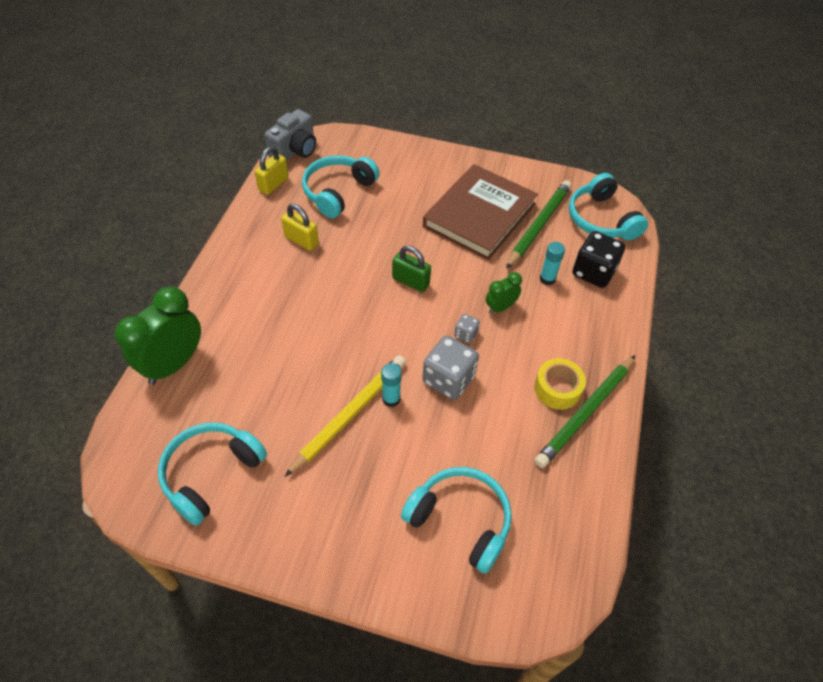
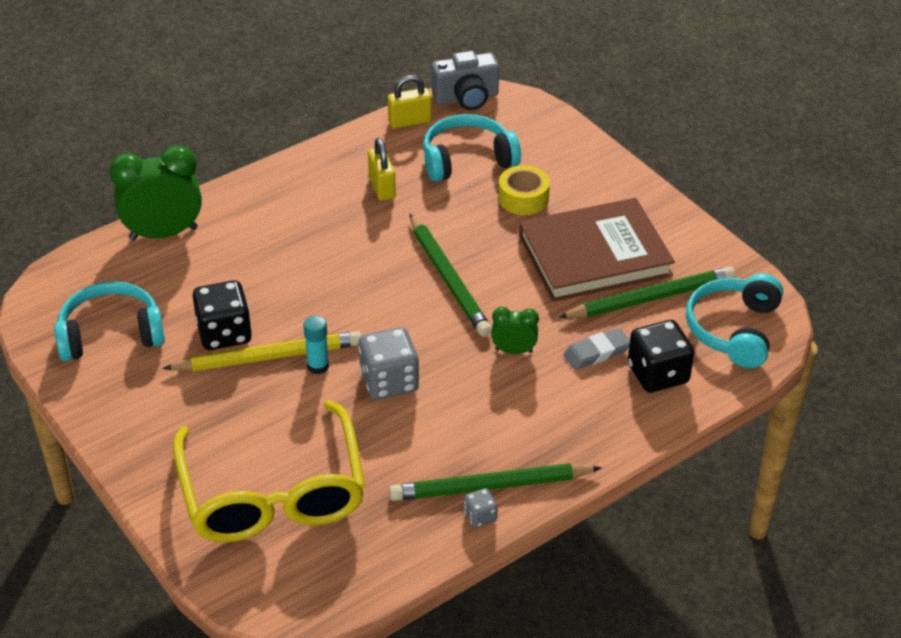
camera: 40 degrees right, 10 degrees down
(299, 416) = (224, 333): none -> black dice
(411, 281) = (449, 279): green padlock -> green pencil
(460, 521) = (273, 493): turquoise headphones -> yellow glasses
(466, 334) = (450, 354): grey dice -> grey dice (480, 516)
(547, 279) = (597, 352): turquoise glue stick -> grey eraser
(557, 389) = (486, 451): yellow tape -> yellow tape (523, 198)

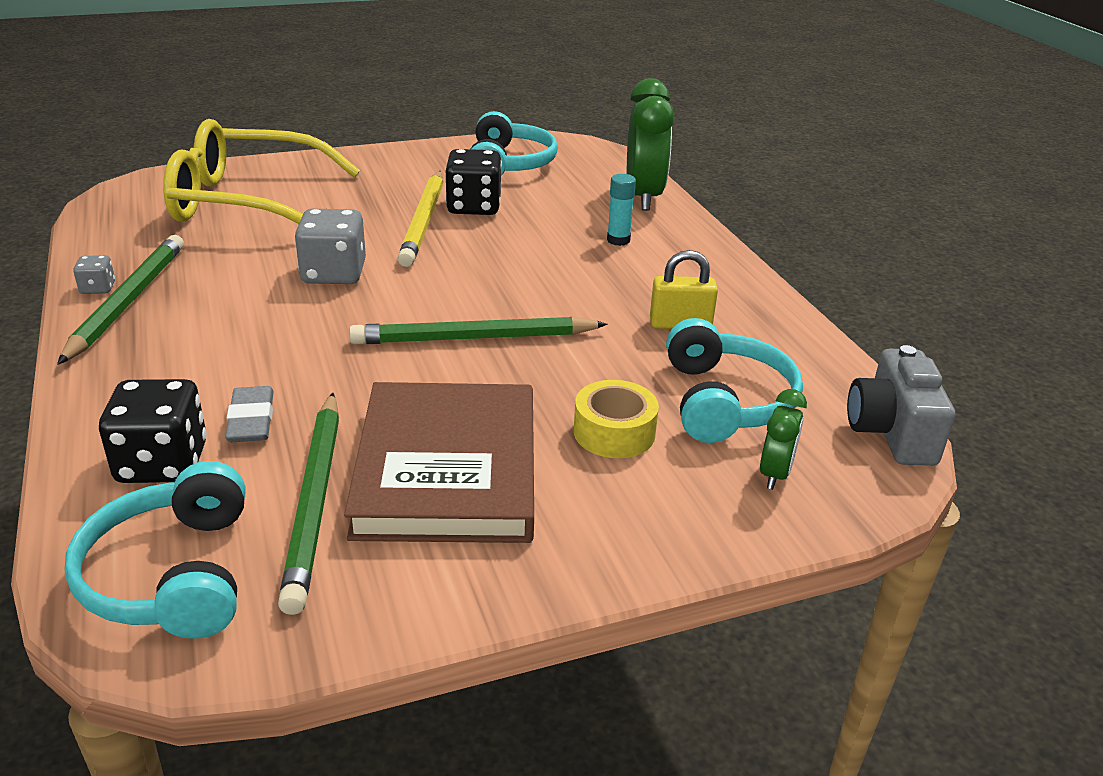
camera: 105 degrees right, 10 degrees down
(318, 366) = (389, 242): turquoise glue stick -> turquoise glue stick (618, 240)
(410, 121) = (829, 370): yellow padlock -> none
(513, 350) = (311, 357): green clock -> green clock (775, 474)
(734, 330) = (173, 575): turquoise headphones -> turquoise headphones turned 135 degrees counterclockwise

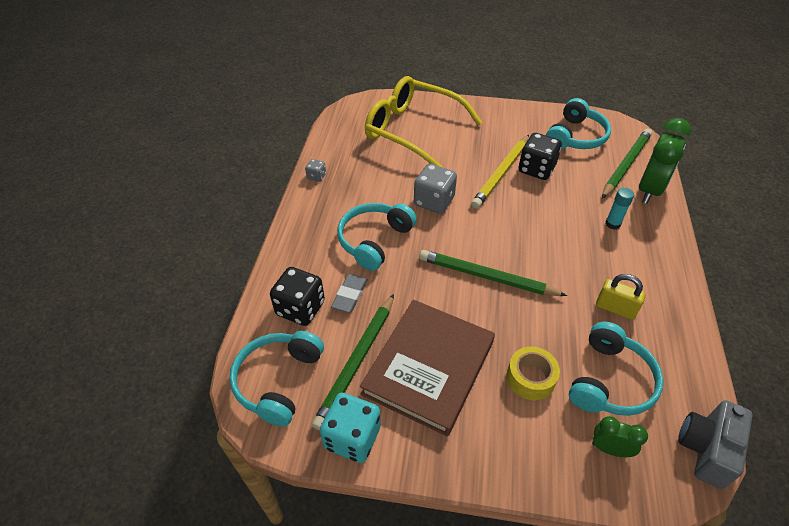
camera: 30 degrees right, 15 degrees up
(128, 301) = (326, 190): green pencil -> green pencil (625, 165)
(257, 342) = (374, 240): none -> turquoise headphones
(366, 603) = (352, 438): none -> turquoise dice
(775, 474) = (609, 449): green clock -> green clock turned 120 degrees counterclockwise

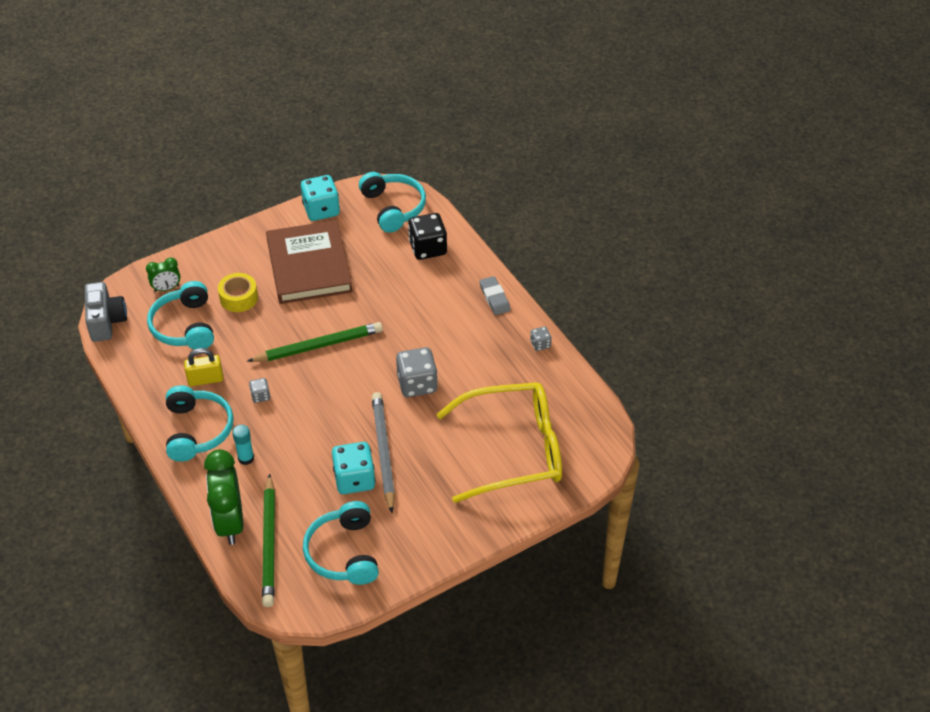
camera: 140 degrees right, 0 degrees up
(350, 295) = (404, 275): grey eraser -> grey eraser (494, 298)
(357, 362) = (357, 243): green pencil -> none
(374, 240) = (429, 321): turquoise headphones -> turquoise headphones (197, 430)
(501, 173) = (383, 452): yellow pencil -> grey pencil
(536, 169) = (354, 479): black dice -> turquoise dice
(570, 264) = (260, 396): none -> grey dice

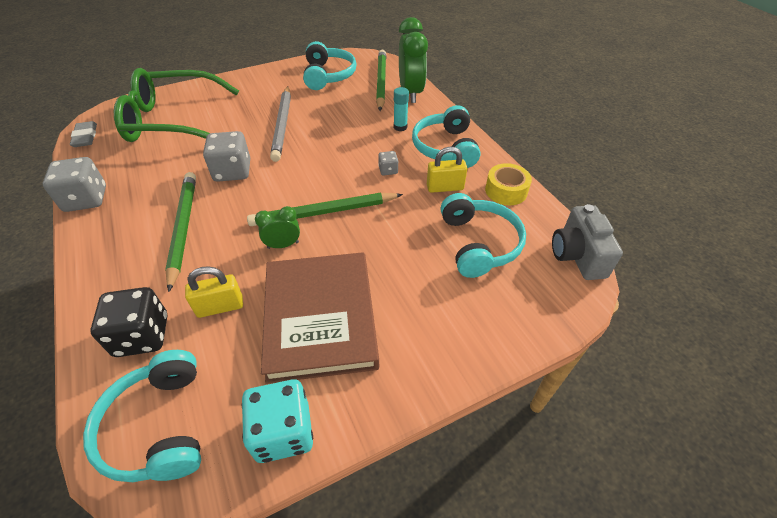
camera: 175 degrees left, 0 degrees up
(166, 288) = (515, 296): green clock -> green clock (283, 245)
(239, 298) = (417, 276): yellow tape -> yellow tape (506, 191)
(354, 479) = (311, 110): turquoise dice -> none
(382, 268) = (220, 307): none -> yellow padlock
(437, 323) = (183, 228): none -> green pencil
(494, 298) = (98, 254): grey eraser -> grey eraser (85, 137)
(514, 450) = (173, 121): yellow glasses -> green glasses
(540, 344) = (86, 199): grey dice -> grey dice, size x2.03

